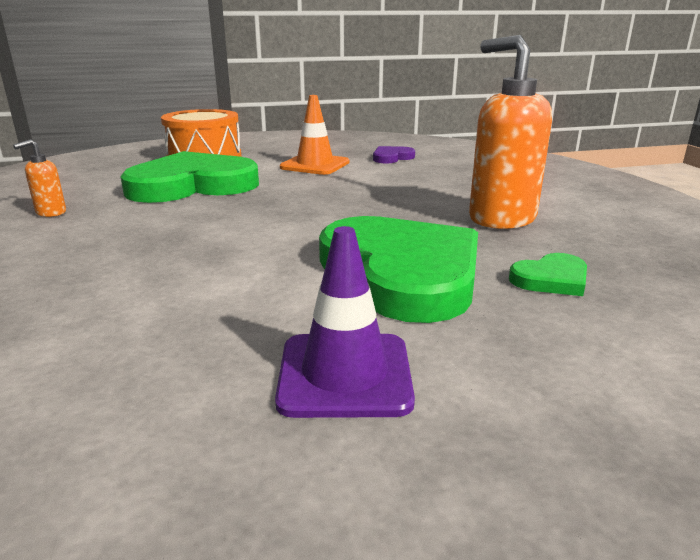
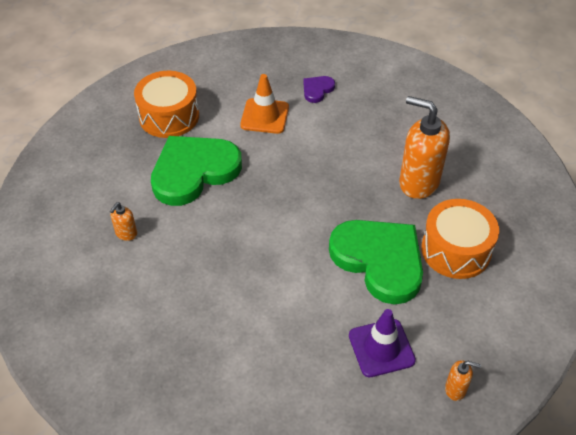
camera: 15 degrees left, 25 degrees up
(506, 483) = (455, 389): none -> orange soap dispenser
(551, 279) = (456, 250): green heart -> orange drum

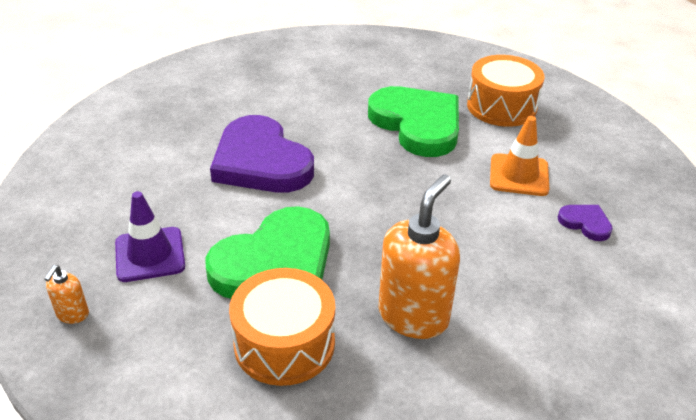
camera: 90 degrees right, 10 degrees down
(126, 234) = (331, 87): orange soap dispenser -> none
(250, 281) = (261, 161): none -> purple heart

